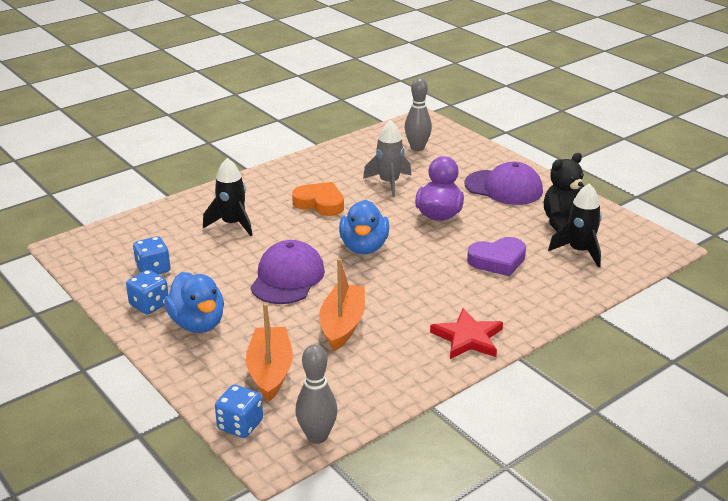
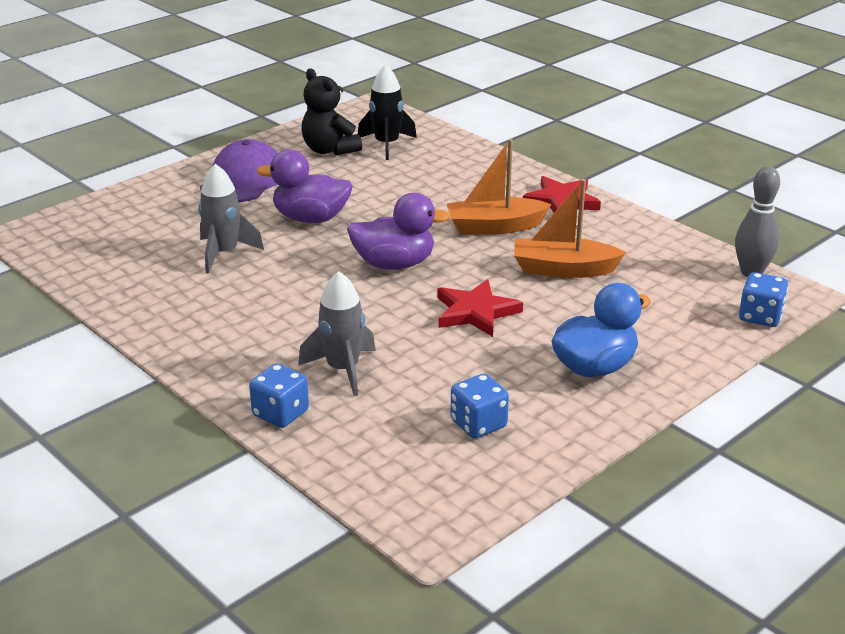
camera: 95 degrees left, 0 degrees up
(149, 305) = (567, 413): blue dice -> blue dice (280, 413)
(232, 224) = (343, 369): black rocket -> grey rocket
(270, 371) = (665, 307): orange boat -> orange boat (494, 227)
(287, 278) = (476, 312): purple cap -> red star
(320, 203) = (281, 302): orange heart -> none
(364, 247) = (394, 264): blue duck -> purple duck
(417, 148) = (119, 236): grey bowling pin -> none
(498, 260) = (412, 185): purple heart -> none

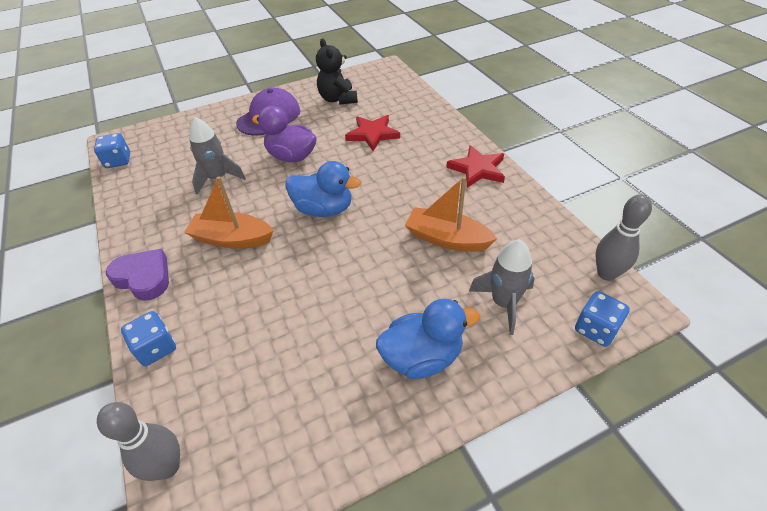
camera: 20 degrees right, 15 degrees up
(207, 359) = (143, 277): none -> purple heart
(343, 369) = (227, 311): grey rocket -> grey rocket (504, 303)
(376, 493) = (167, 467): none -> grey bowling pin
(387, 145) = (378, 100): black rocket -> none
(394, 264) = (324, 209): purple duck -> blue duck
(476, 312) = (357, 271): red star -> red star (372, 134)
(478, 424) = (293, 402): blue dice -> blue dice (118, 161)
(494, 227) = (415, 186): orange boat -> orange boat (232, 239)

